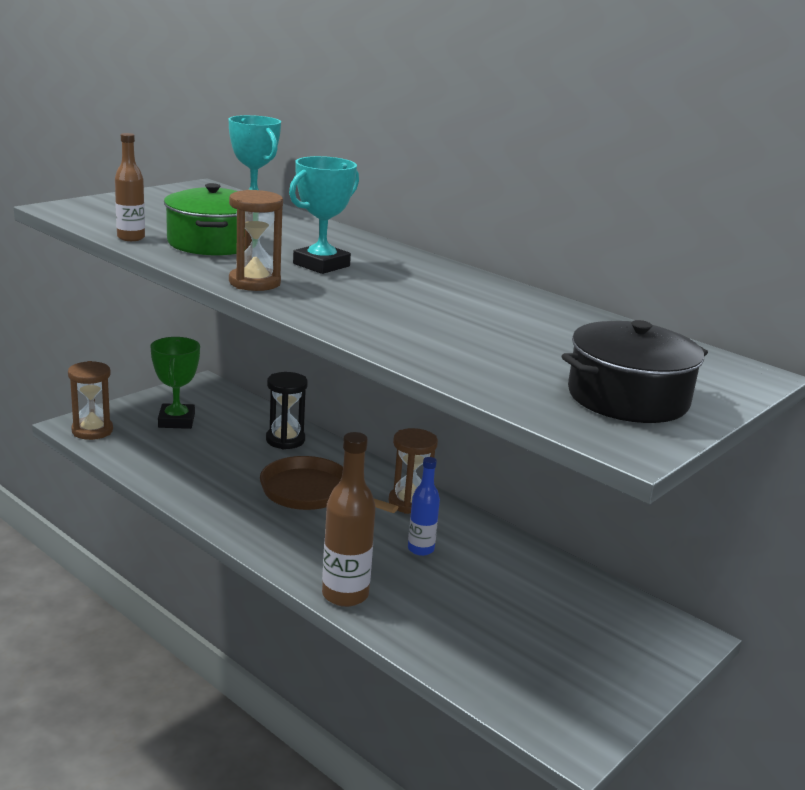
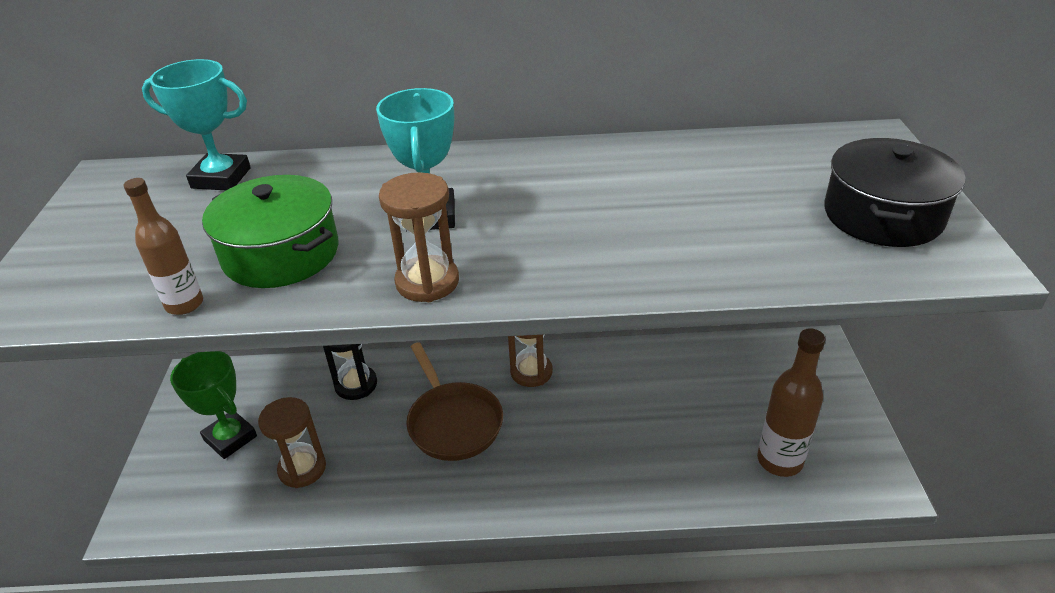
camera: 40 degrees left, 15 degrees up
(92, 431) = (163, 515): brown hourglass -> brown hourglass (302, 469)
(311, 493) = (453, 422): brown pan -> brown pan turned 105 degrees counterclockwise
(345, 595) = (613, 497): brown bottle -> brown bottle (779, 461)
(420, 549) = (597, 409): blue bottle -> none

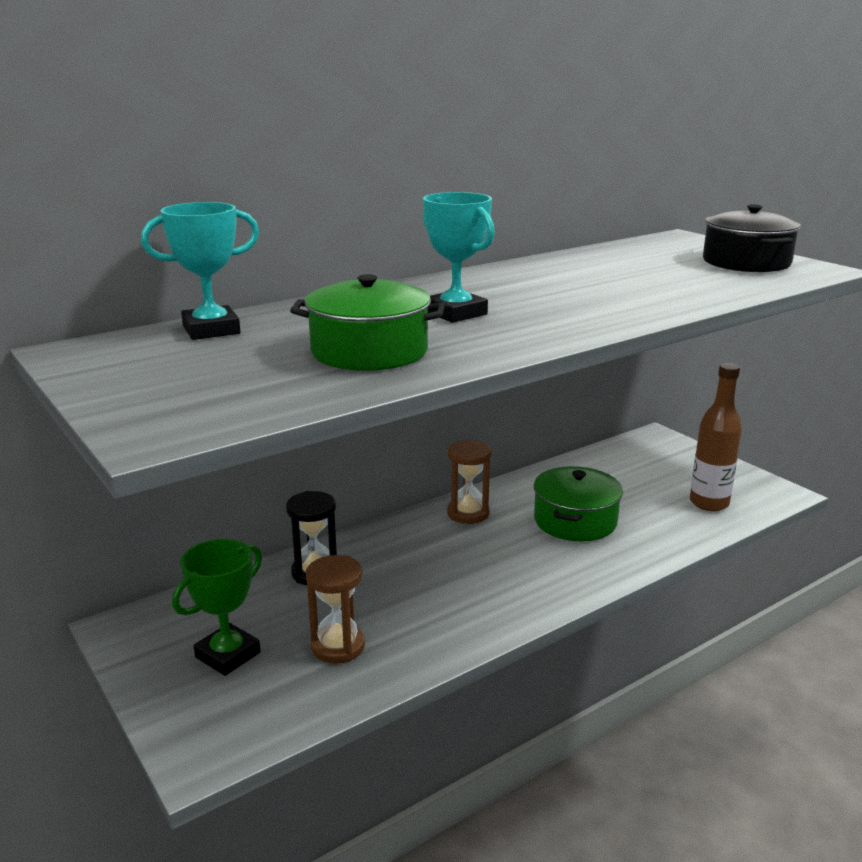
camera: 35 degrees left, 15 degrees down
(184, 304) = (340, 391): brown bottle -> none
(230, 438) = (228, 655): green trophy -> green trophy turned 60 degrees counterclockwise
(427, 282) = (523, 339): brown hourglass -> none
(453, 422) = (441, 565): brown pan -> none
(617, 423) = (575, 521): none -> green pot

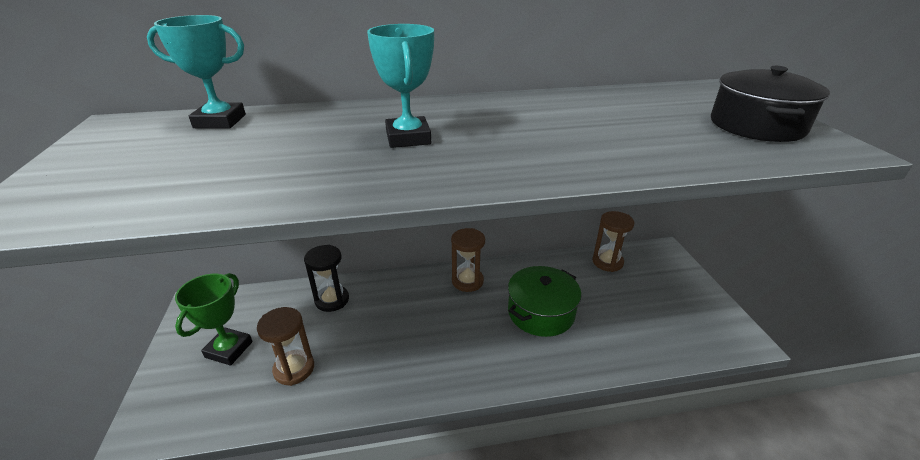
camera: 25 degrees right, 10 degrees up
(228, 655) = (229, 349): green trophy -> green trophy turned 45 degrees counterclockwise
(369, 352) = (281, 166): green pot -> none
(607, 460) = (607, 262): none -> brown hourglass
(709, 503) = (666, 329): brown bottle -> none

